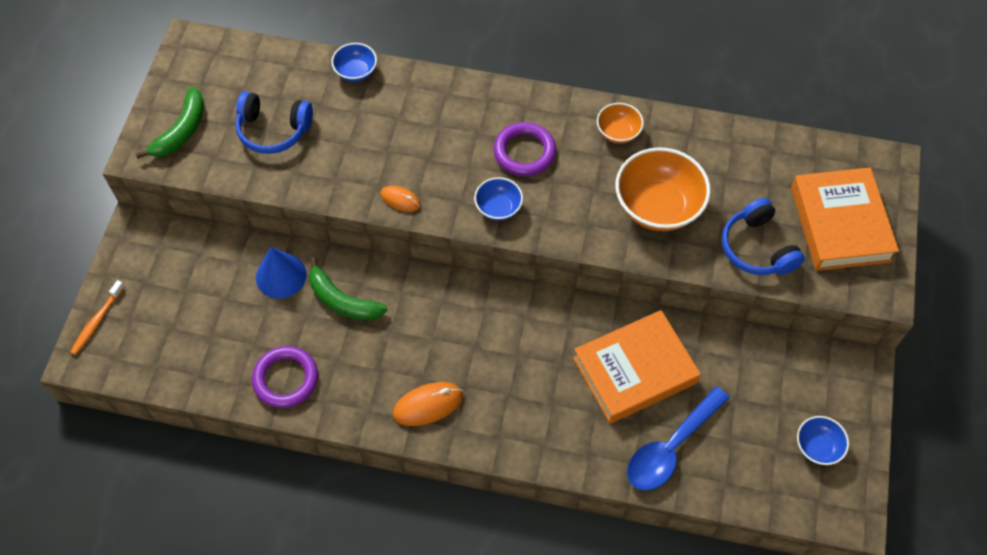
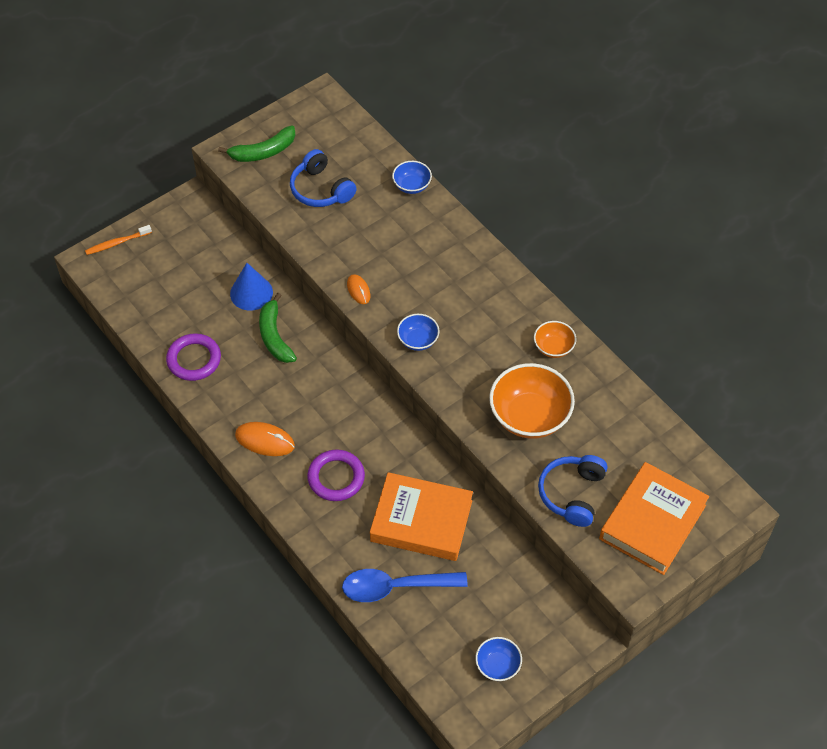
camera: 40 degrees right, 5 degrees down
(524, 152) = (473, 316): purple ring -> purple ring (336, 477)

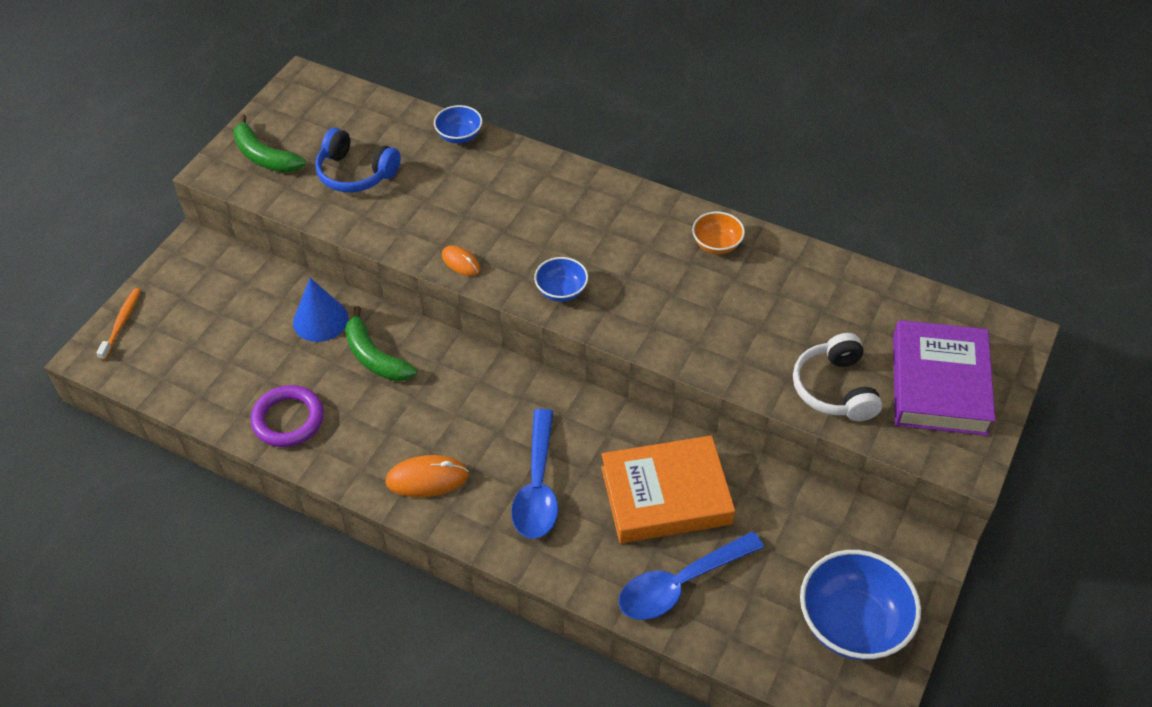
camera: 25 degrees left, 5 degrees down
(117, 243) = (121, 323): orange toothbrush -> orange toothbrush turned 150 degrees clockwise
(263, 152) = (264, 156): green banana -> green banana turned 90 degrees clockwise
(336, 477) = (537, 487): purple ring -> blue spoon
(497, 665) = (852, 624): blue bowl -> blue bowl, size x1.92
(529, 416) = (736, 325): orange bowl -> none
(572, 494) = (834, 389): blue headphones -> white headphones
(652, 522) = (939, 384): orange book -> purple book

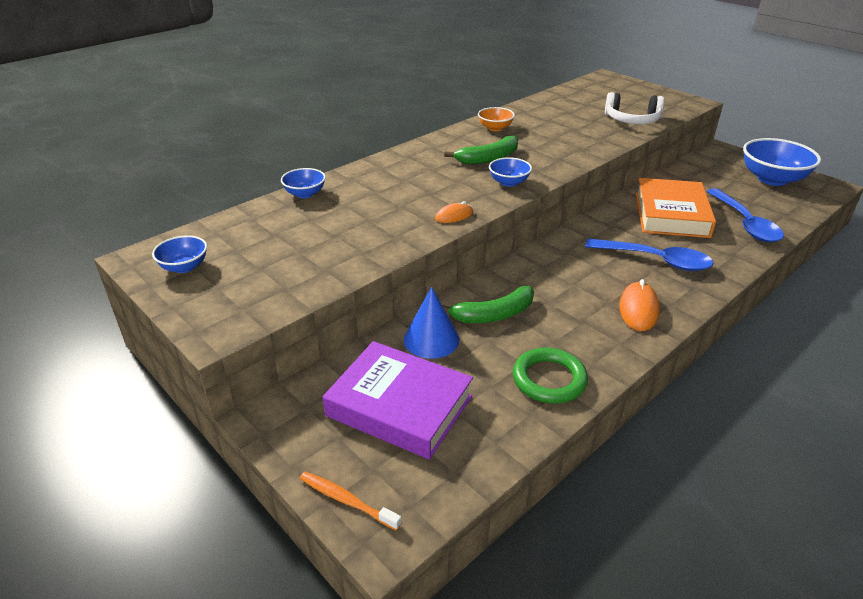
camera: 70 degrees left, 15 degrees down
(264, 156) = (228, 297): green banana -> green banana (488, 158)
(288, 419) = (549, 379): purple ring -> green ring
(299, 112) = (184, 267): none -> blue bowl
(355, 173) = (303, 248): blue headphones -> none
(939, 384) = (636, 97): purple book -> purple book (399, 405)

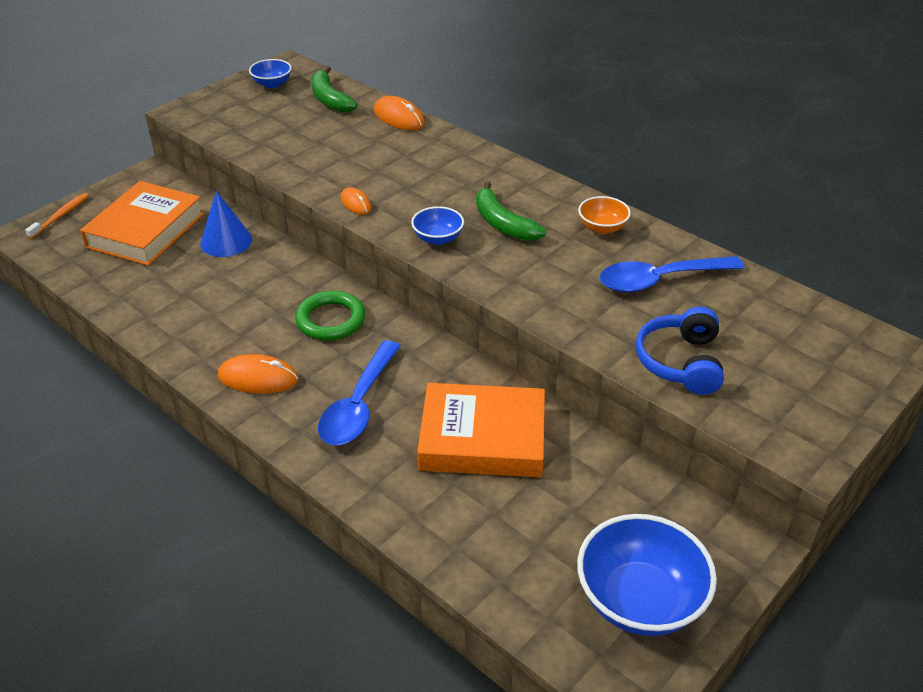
camera: 85 degrees right, 5 degrees up
(305, 194) = (399, 118): blue bowl -> orange mouse
(399, 405) = (146, 230): purple book -> orange book
(493, 315) = (259, 276): green banana -> green banana (329, 99)
(549, 379) = (159, 309): green ring -> green ring (331, 320)
(632, 120) = (680, 362): white headphones -> blue headphones
(745, 223) = (465, 520): blue spoon -> blue spoon (659, 280)

